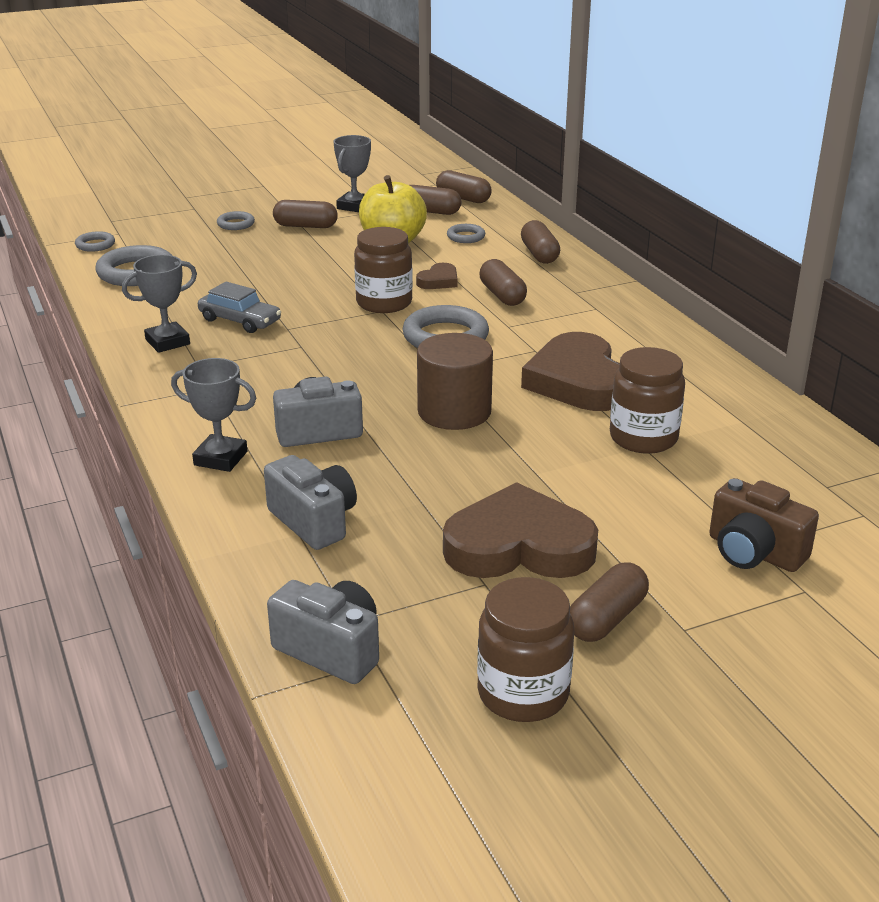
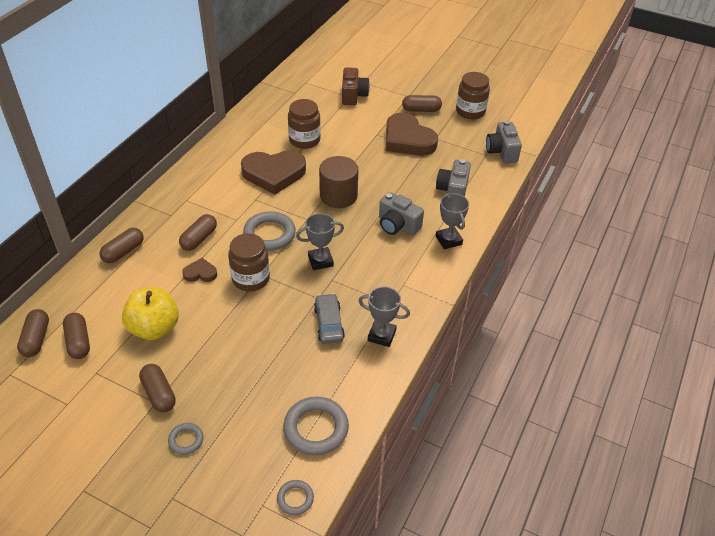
camera: 130 degrees left, 15 degrees up
(354, 206) = (96, 392): grey trophy -> grey trophy (320, 261)
(466, 237) = (117, 298): grey ring -> none
(578, 381) = (274, 174): brown heart -> brown heart turned 45 degrees clockwise

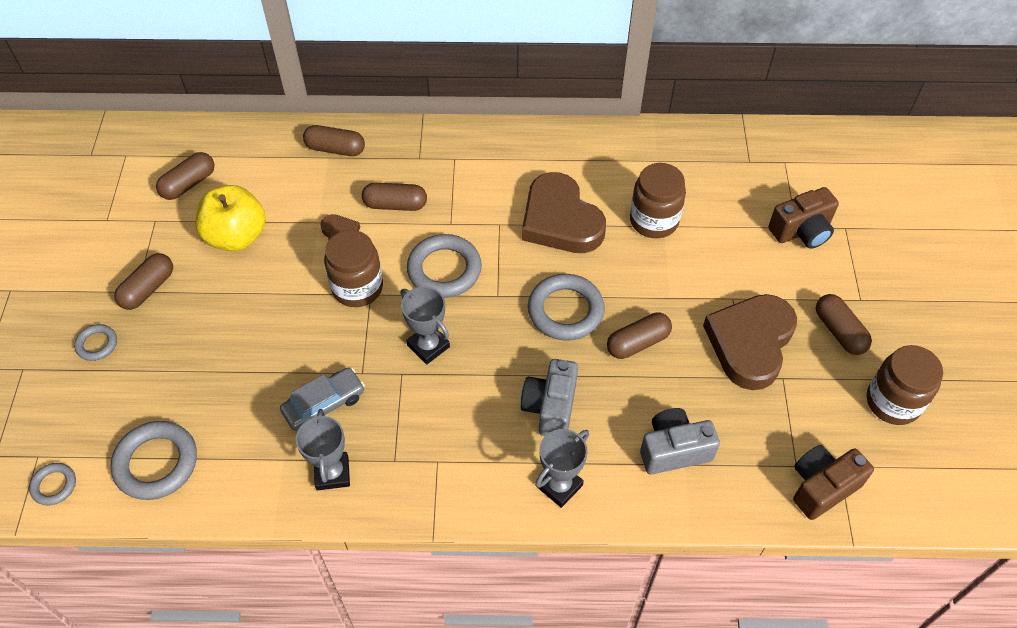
camera: 65 degrees right, 10 degrees up
(36, 339) = (177, 149): brown capsule -> brown capsule (637, 343)
(338, 196) = (565, 310): brown cylinder -> grey ring
(502, 151) = (822, 487): grey camera -> brown camera

